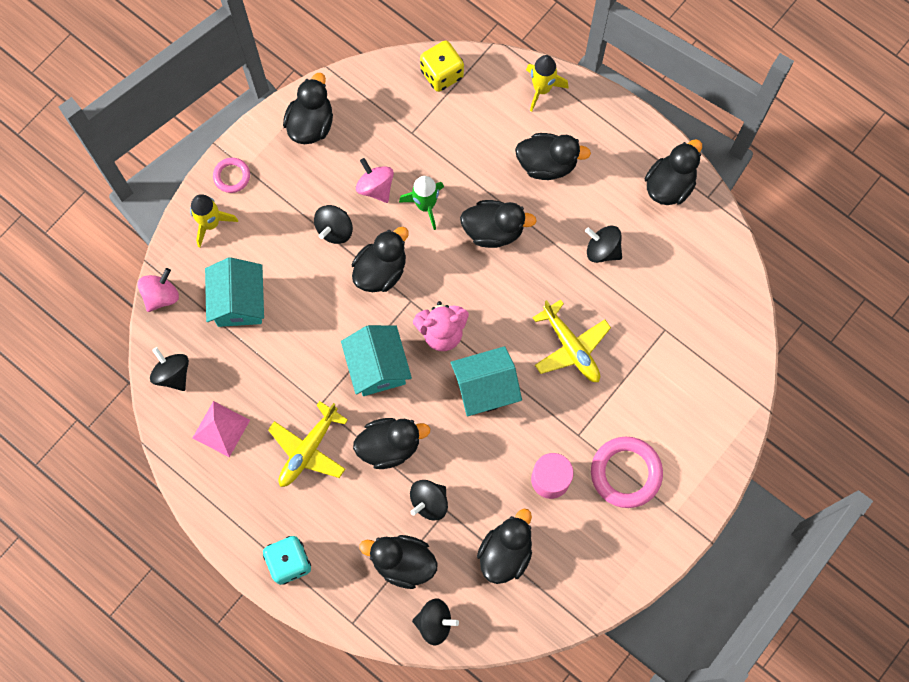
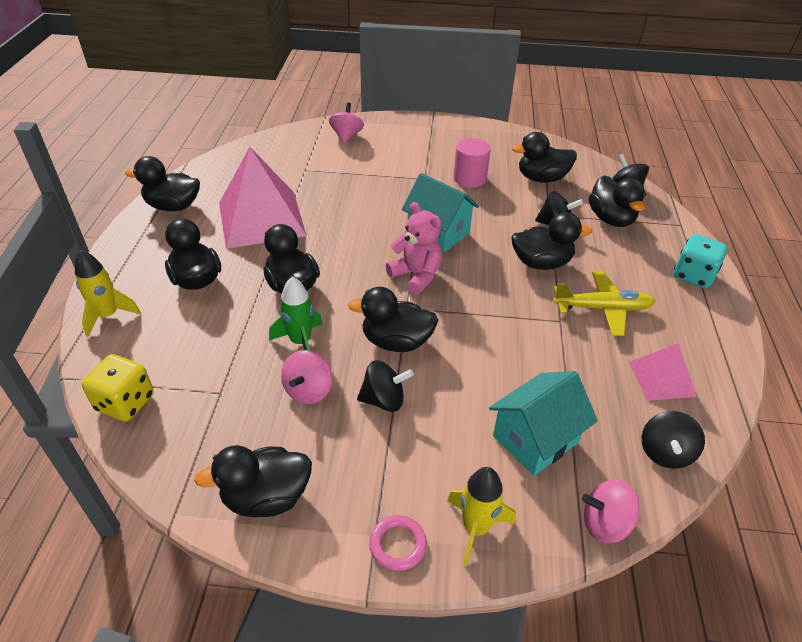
camera: 125 degrees left, 30 degrees down
(377, 367) = (487, 300): turquoise house -> none
(389, 446) = (541, 263): black duck -> black duck turned 135 degrees clockwise
(571, 347) = (361, 205): yellow plane -> none
(602, 250) = (261, 219): black spinning top -> pink pyramid
(626, 473) = (428, 151): pink ring -> none
(708, 407) = (346, 136): none -> pink spinning top

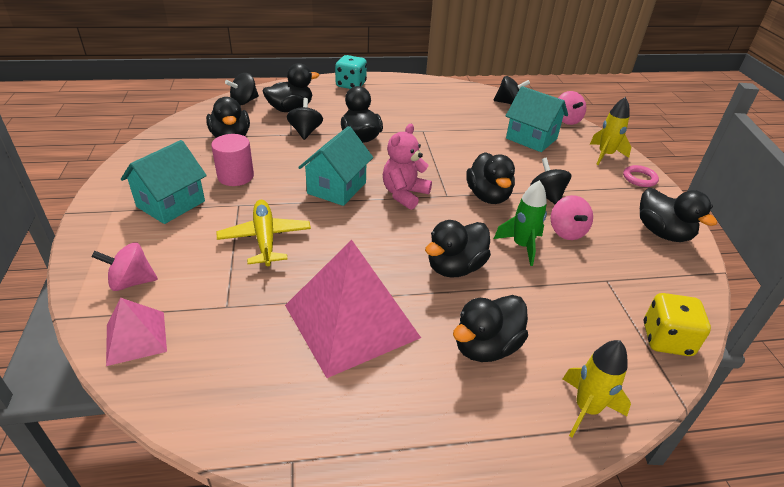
camera: 105 degrees left, 5 degrees down
(173, 206) = (350, 433): black duck -> none
(308, 391) = (566, 231): pink spinning top -> pink spinning top turned 75 degrees clockwise
(434, 149) = (171, 204): none -> turquoise house
(602, 308) = (401, 115): yellow plane -> yellow plane (265, 239)
(661, 378) = (454, 100): pink pyramid -> pink pyramid (136, 337)

